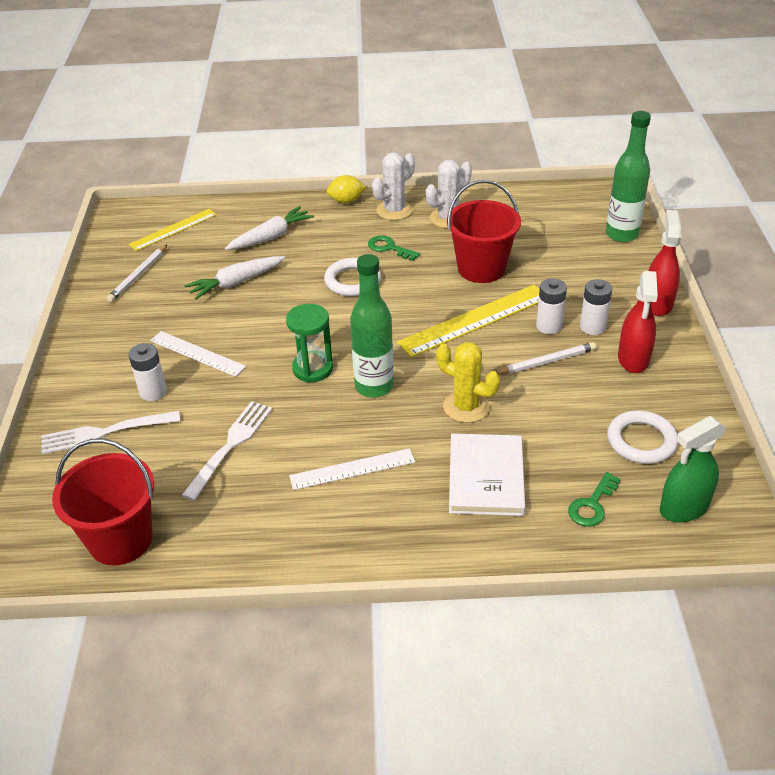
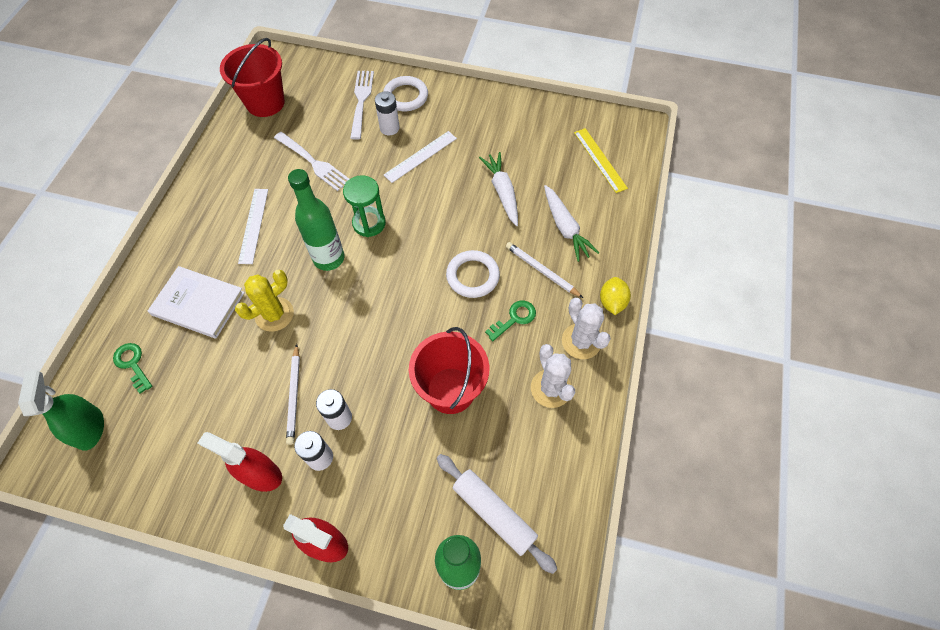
camera: 105 degrees right, 20 degrees up
(138, 276) = (536, 131): white pencil -> white pencil (541, 271)
(475, 320) = (376, 357): yellow ruler -> none
(570, 227) = (494, 513): none -> white rolling pin
(641, 441) = (167, 430): white ring -> white ring (405, 96)

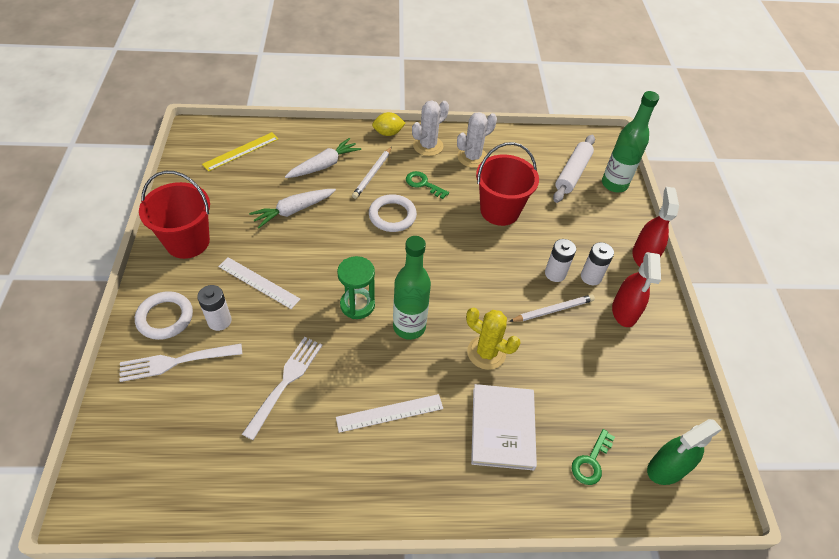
camera: 110 degrees left, 10 degrees down
(265, 103) = (187, 478): red bucket -> red bucket (187, 242)

